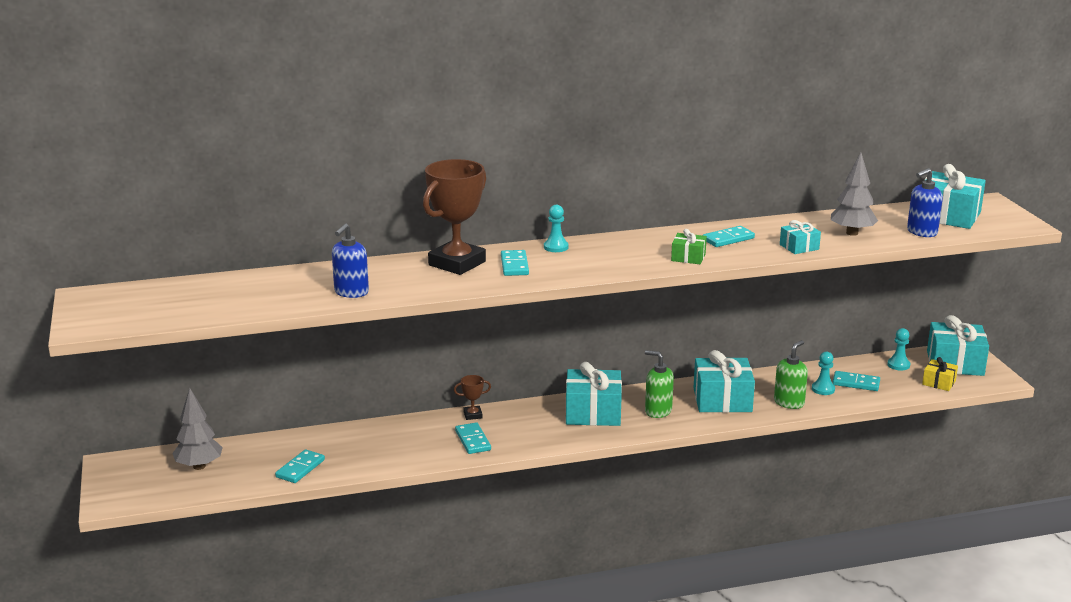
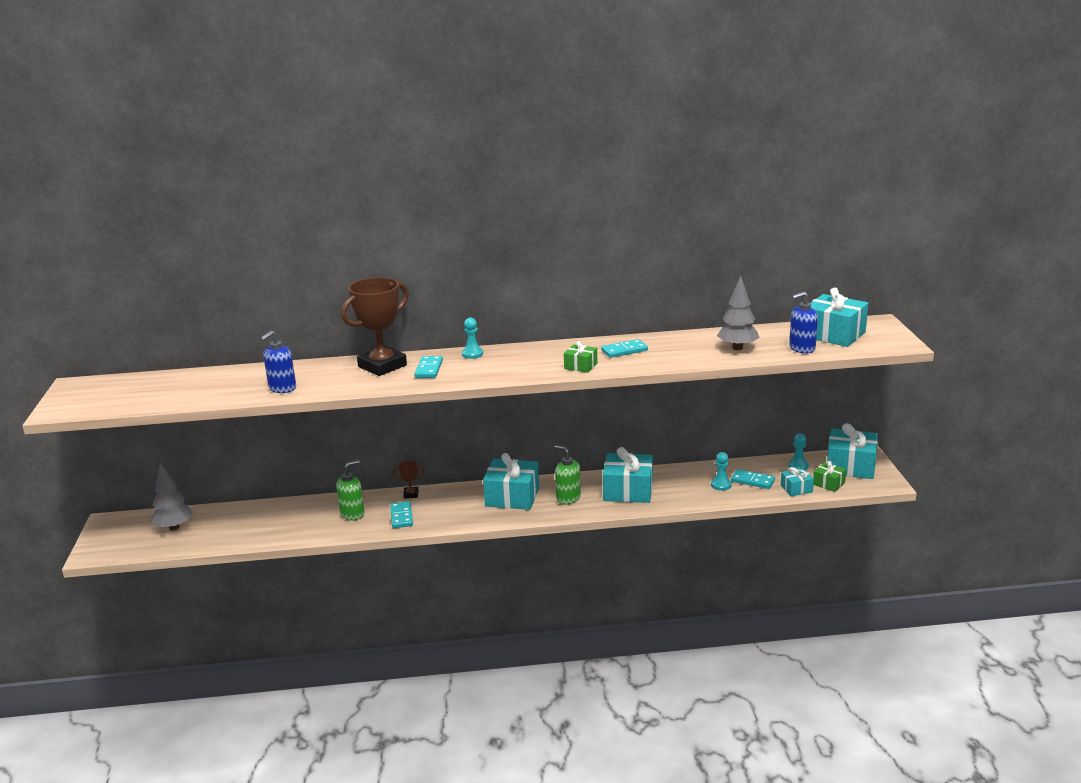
camera: 10 degrees right, 0 degrees up
(300, 468) = (252, 534): turquoise domino -> none
(789, 403) = (686, 496): green soap dispenser -> green soap dispenser (352, 514)
(799, 247) = (683, 359): turquoise gift -> turquoise gift (796, 489)
(939, 382) = (828, 483): yellow gift -> green gift

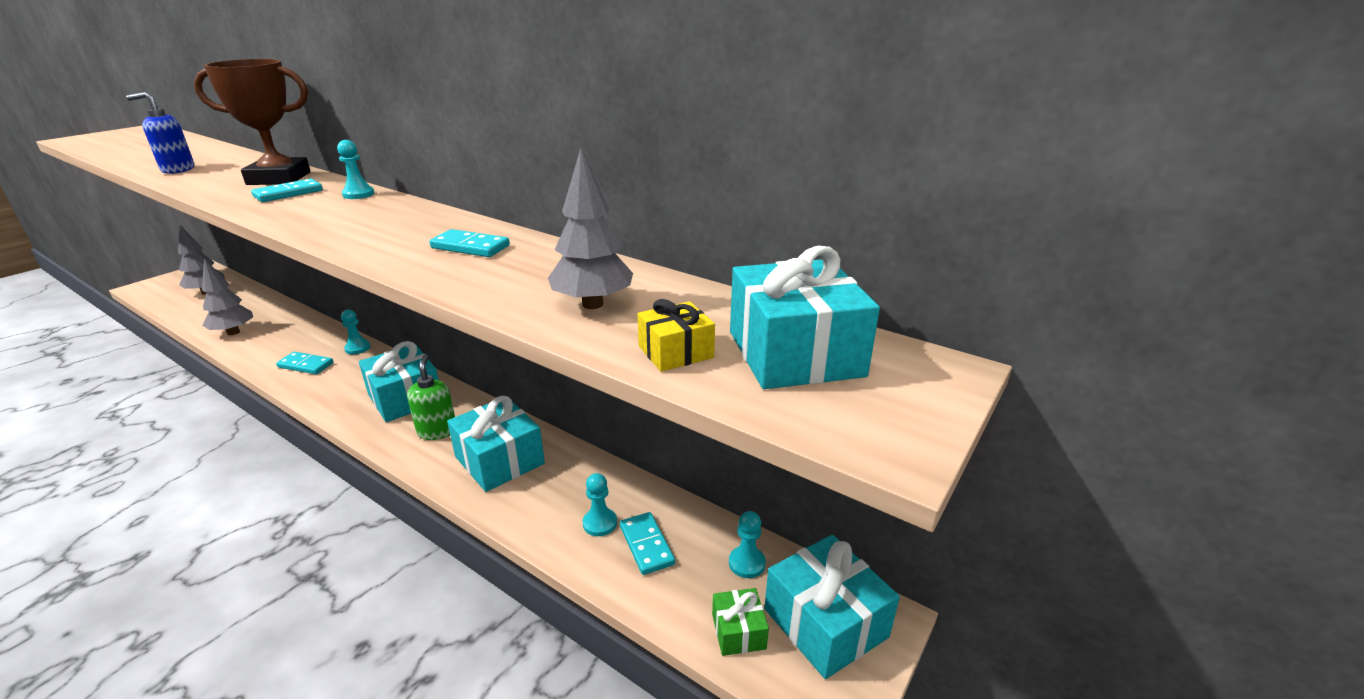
camera: 40 degrees right, 5 degrees up
(287, 531) = (233, 332): none -> grey tree
(352, 514) = (291, 342): green soap dispenser -> none
(401, 516) = (306, 365): turquoise domino -> turquoise domino turned 75 degrees clockwise
(411, 494) = (357, 348): brown trophy -> turquoise pawn
(580, 366) = (379, 244): green gift -> none
(796, 489) = (677, 604): turquoise gift -> none
(801, 349) = (675, 352): blue soap dispenser -> yellow gift

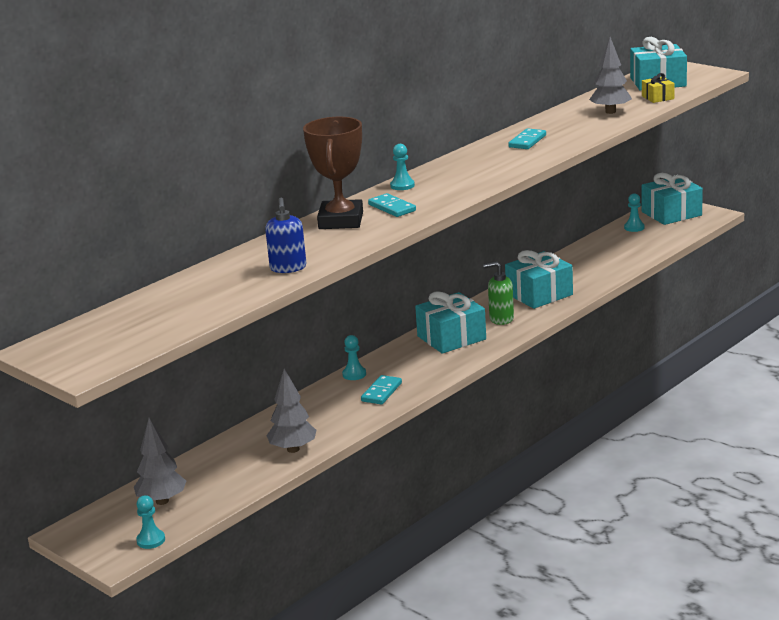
camera: 80 degrees left, 5 degrees down
(600, 523) = (603, 262): turquoise pawn -> turquoise pawn (151, 540)
(646, 545) = (621, 250): turquoise domino -> none
(738, 631) = (677, 230): green gift -> none

